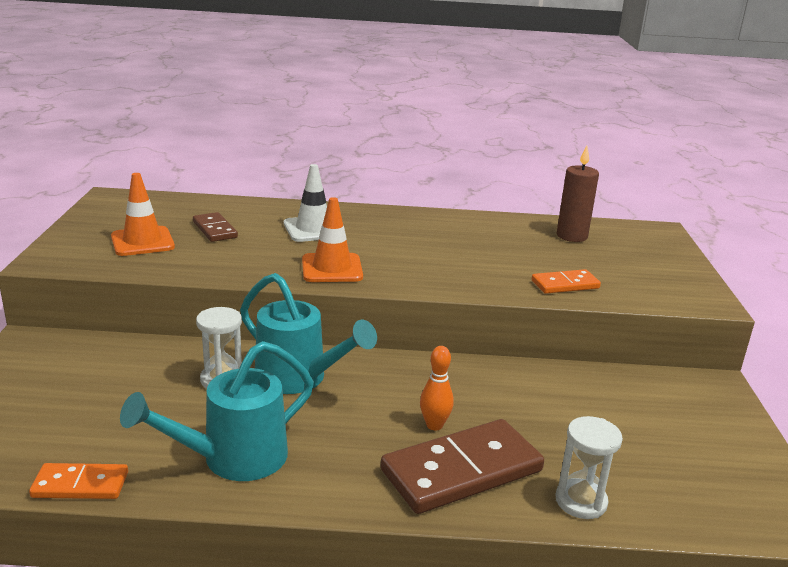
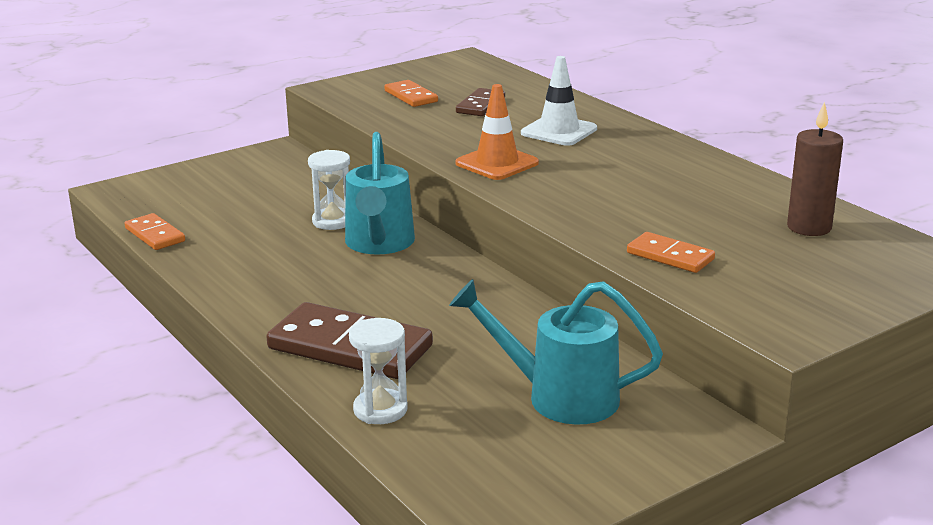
camera: 55 degrees right, 0 degrees up
(142, 242) = (411, 96): orange traffic cone -> orange domino
(233, 459) = (244, 265): turquoise watering can -> turquoise watering can (559, 397)
(434, 425) = (398, 316): orange bowling pin -> none

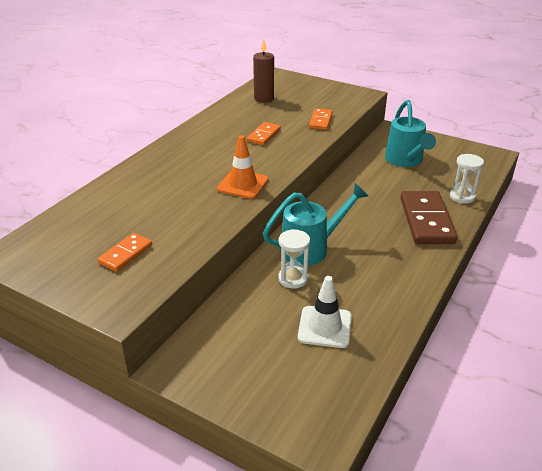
camera: 115 degrees left, 10 degrees up
(155, 235) = (379, 359): orange domino -> orange domino (263, 135)
(480, 105) = (134, 216): brown domino -> none
(559, 131) = (174, 176): white traffic cone -> white traffic cone (325, 327)

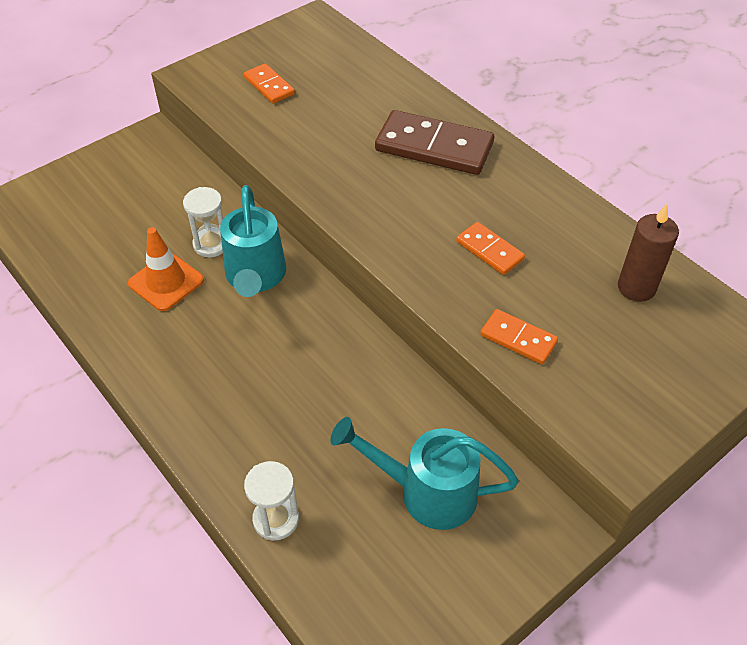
camera: 110 degrees right, 15 degrees up
(243, 184) = (355, 195): orange traffic cone -> orange traffic cone (166, 282)
(325, 327) = (123, 246): white traffic cone -> none
(426, 220) = (242, 431): brown domino -> brown domino (434, 147)

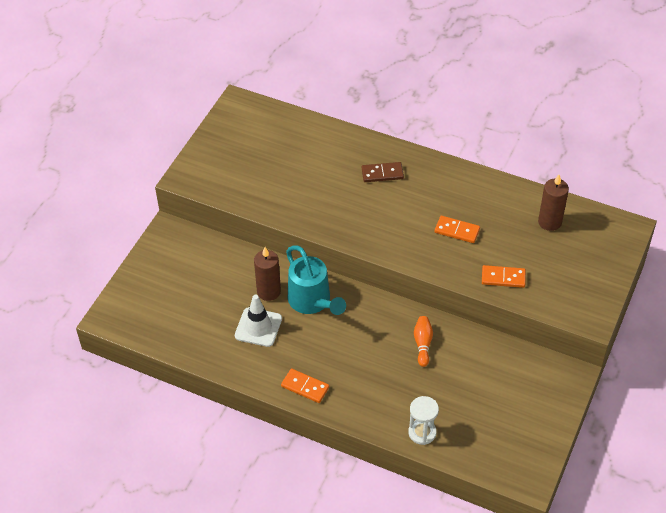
camera: 25 degrees left, 0 degrees up
(166, 282) = (258, 327): orange traffic cone -> white traffic cone
(211, 244) = (268, 291): white hourglass -> brown candle
(269, 86) = (245, 168): orange domino -> orange domino (305, 387)
(362, 390) = (423, 344): none -> orange bowling pin
(426, 492) = (492, 384): turquoise watering can -> none
(434, 147) = (382, 173): brown domino -> brown domino, size x0.53

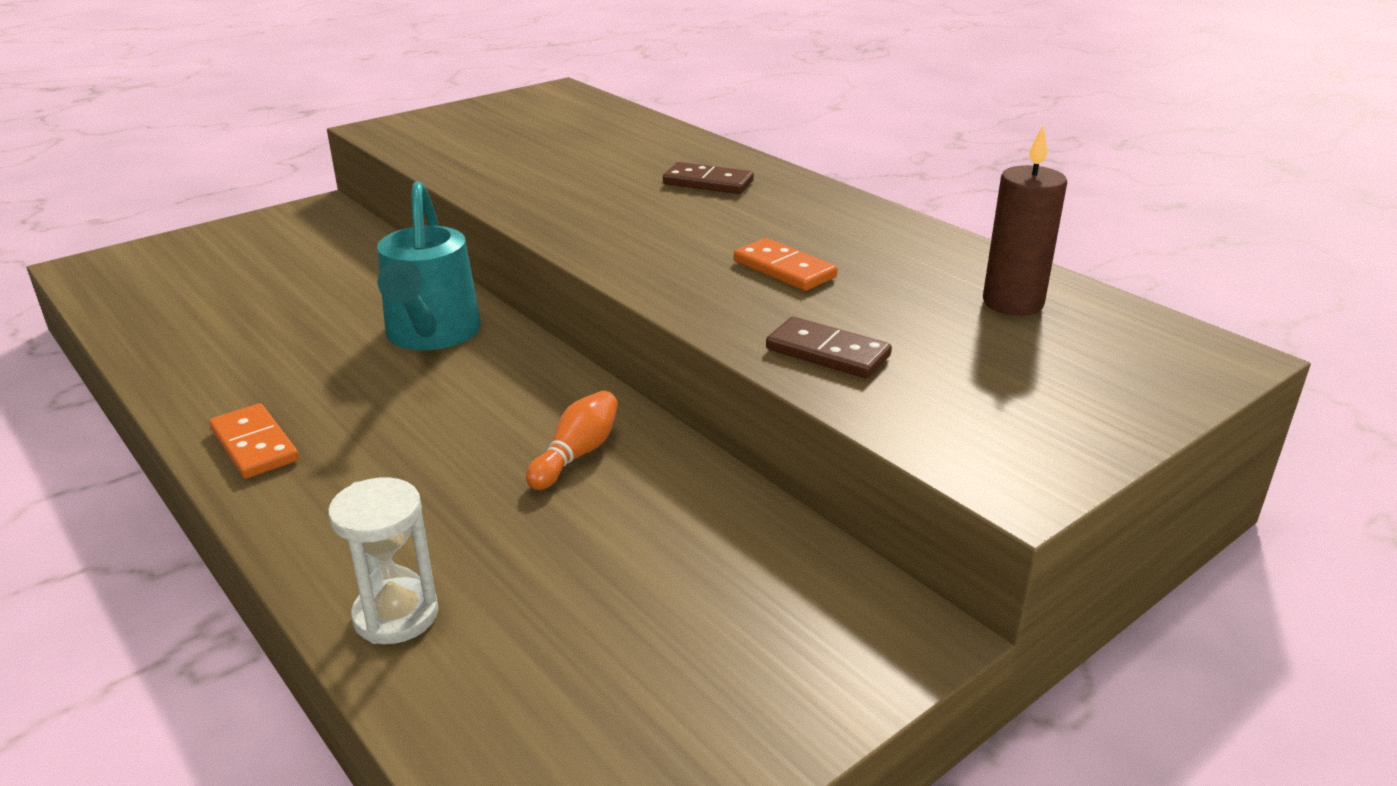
camera: 25 degrees right, 20 degrees down
(258, 327) = (293, 340): white traffic cone -> none
(268, 291) = (373, 304): brown candle -> none
(503, 278) = (827, 353): orange domino -> brown domino

